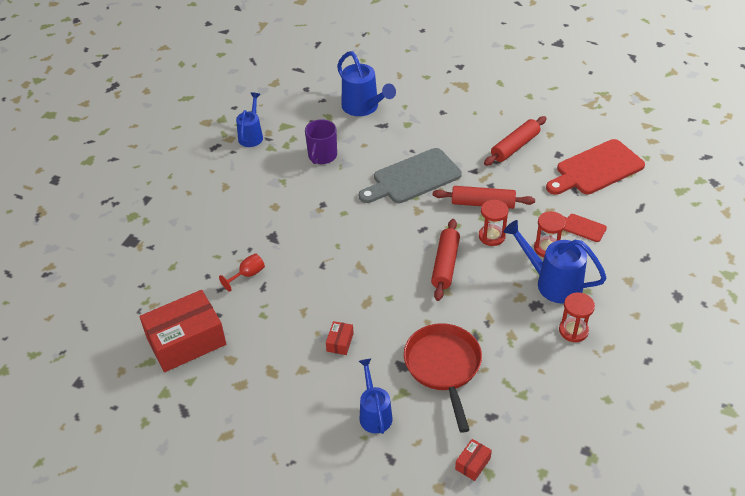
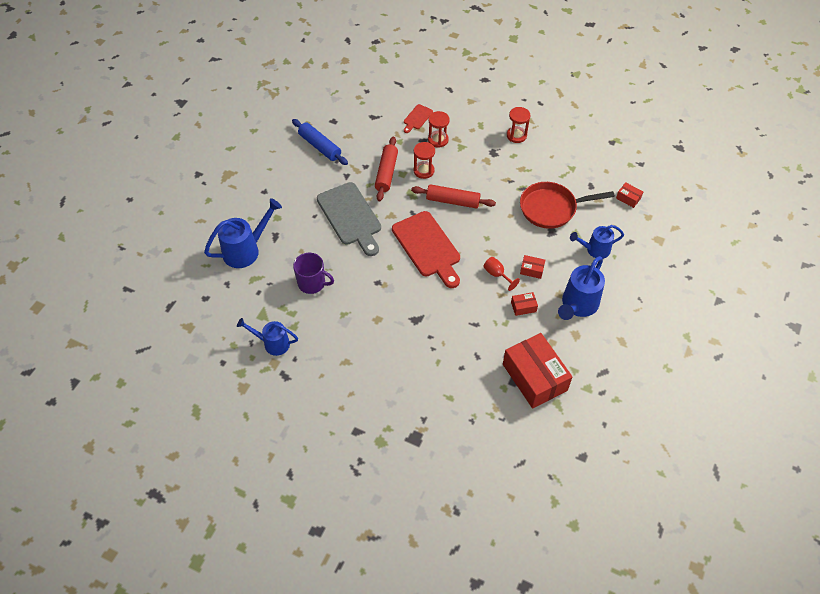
camera: 90 degrees left, 10 degrees up
(247, 275) = (461, 336): red goblet -> red goblet (497, 274)
(284, 332) = (523, 307): none -> red box
(515, 147) = (320, 146): red rolling pin -> blue rolling pin
(552, 283) = (472, 141): blue watering can -> blue watering can (577, 305)
(596, 169) = (354, 101): red cutting board -> red cutting board (428, 247)

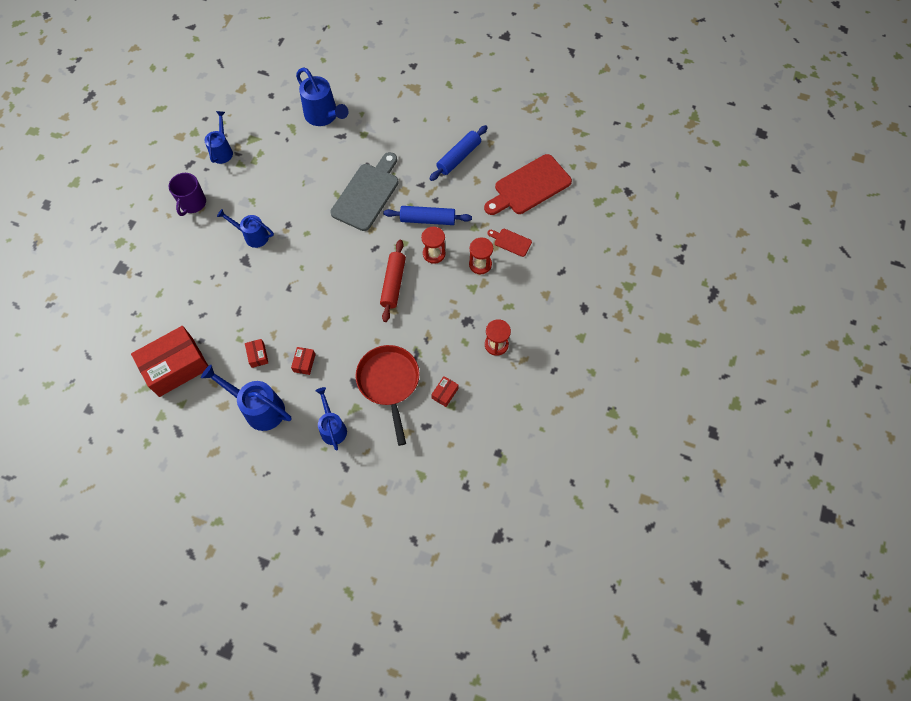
camera: 85 degrees right, 10 degrees up
(312, 283) = (287, 172): purple mug -> purple mug (192, 203)
(350, 217) = (367, 194): grey cutting board -> grey cutting board turned 150 degrees clockwise
(386, 173) = (427, 220): red rolling pin -> blue rolling pin
(387, 313) = (252, 236): none -> blue watering can
(428, 247) = (331, 264): red cutting board -> red cutting board (529, 186)
(497, 274) = (298, 329): red goblet -> none
(628, 198) = (409, 468): red box -> red box (445, 393)

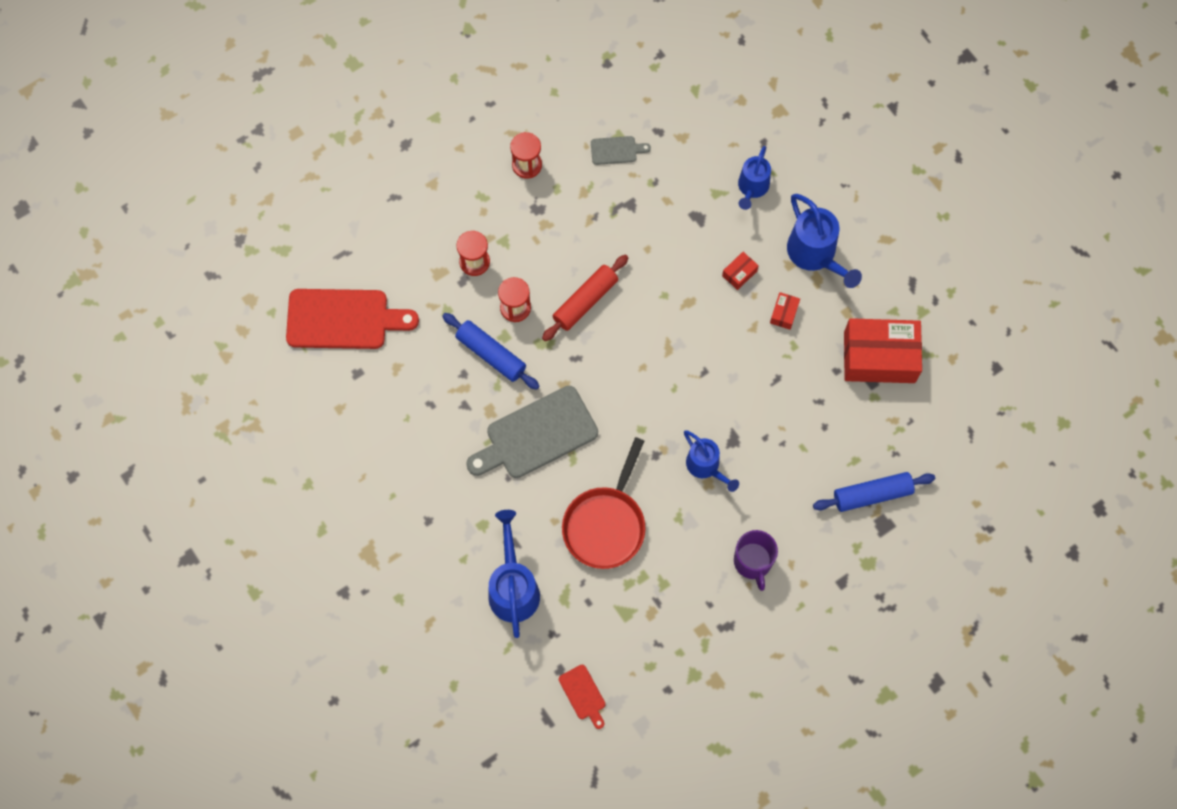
camera: 145 degrees left, 5 degrees up
(192, 203) = (753, 562): purple mug -> purple mug turned 120 degrees clockwise
(222, 151) = (673, 619): blue watering can -> none
(389, 382) = (665, 196): red pan -> red pan (606, 524)
(445, 393) = (616, 150): red box -> grey cutting board
(459, 157) = (393, 413): blue rolling pin -> blue rolling pin (872, 494)
(511, 242) = (420, 266): red cutting board -> red cutting board (583, 695)

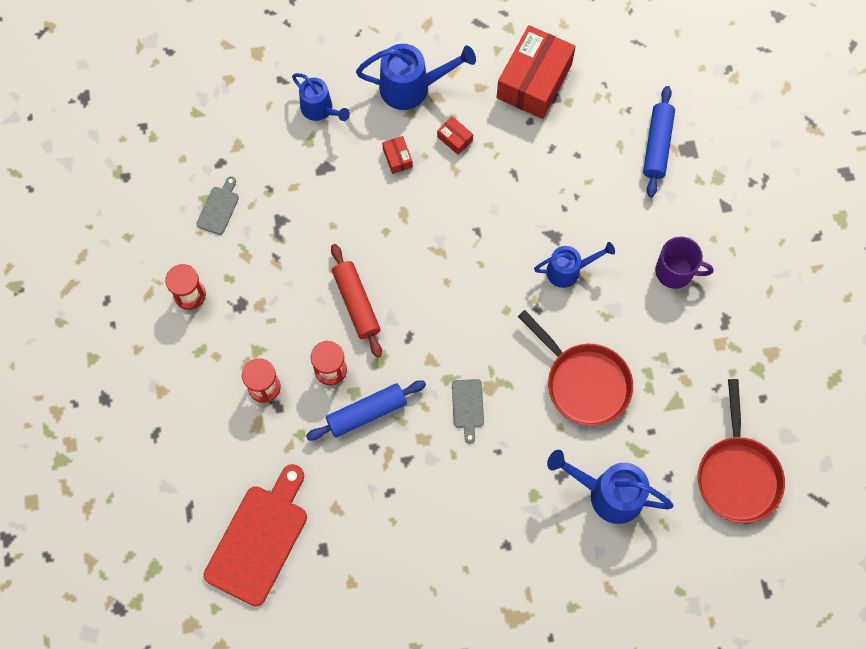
camera: 65 degrees left, 0 degrees up
(536, 435) = (467, 406): grey cutting board -> grey cutting board, size x0.47
(583, 695) = (737, 475): red cutting board -> red pan

